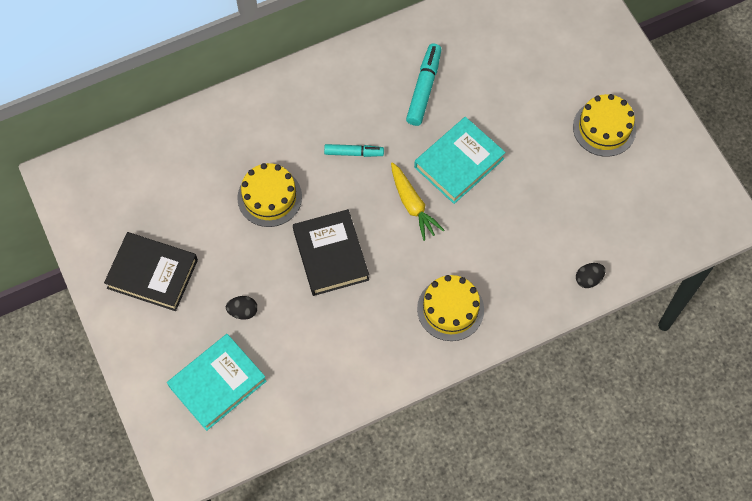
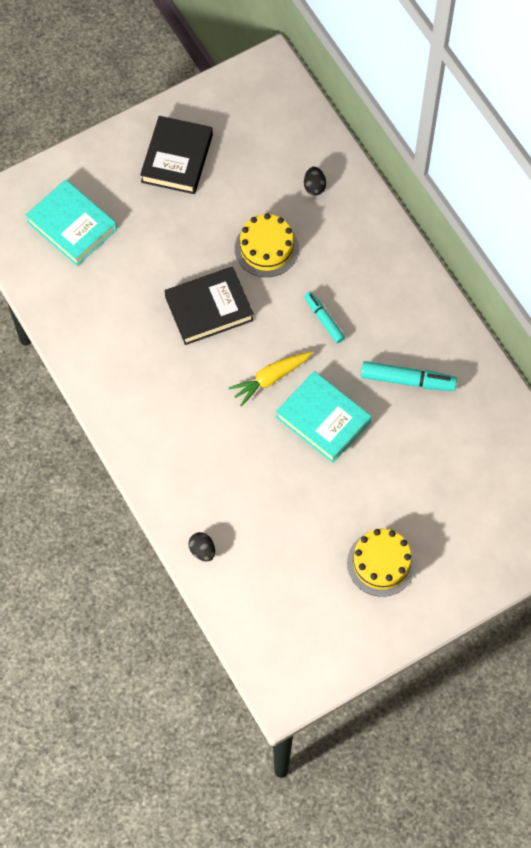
camera: 85 degrees right, 0 degrees up
(243, 311) = (144, 238): black egg -> black egg (314, 187)
(354, 153) = (324, 319): turquoise marker -> turquoise marker turned 150 degrees clockwise
(450, 309) = (160, 421): yellow cake -> none

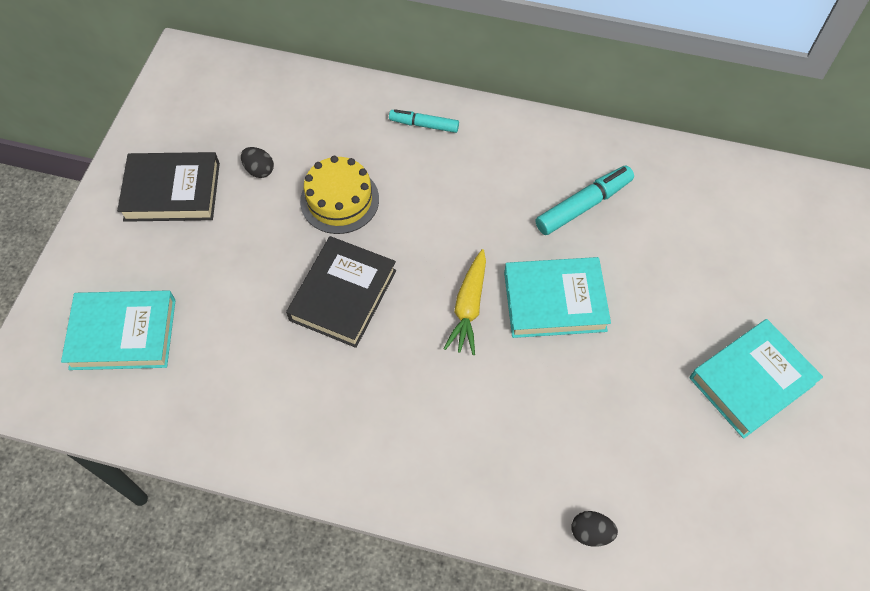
camera: 45 degrees left, 5 degrees down
(177, 158) = (172, 191): black book -> black book turned 60 degrees counterclockwise
(314, 187) = (326, 118): black egg -> black egg (259, 170)
(324, 319) = (457, 216): turquoise marker -> turquoise marker (424, 125)
(381, 563) = (751, 381): yellow cake -> turquoise book

